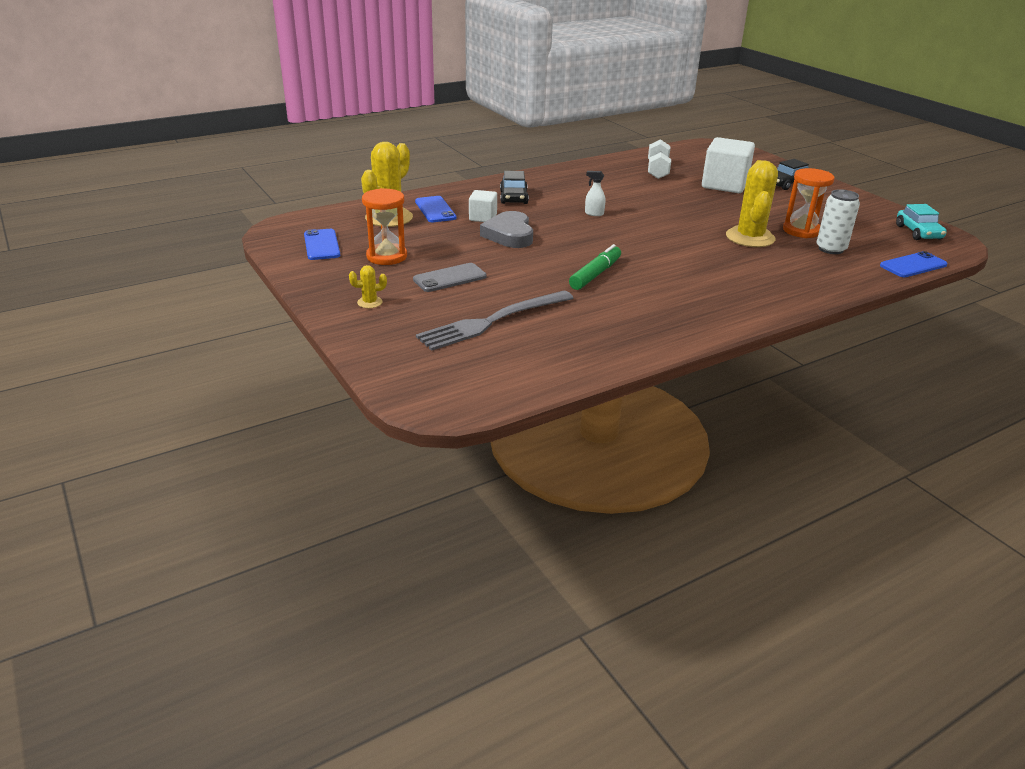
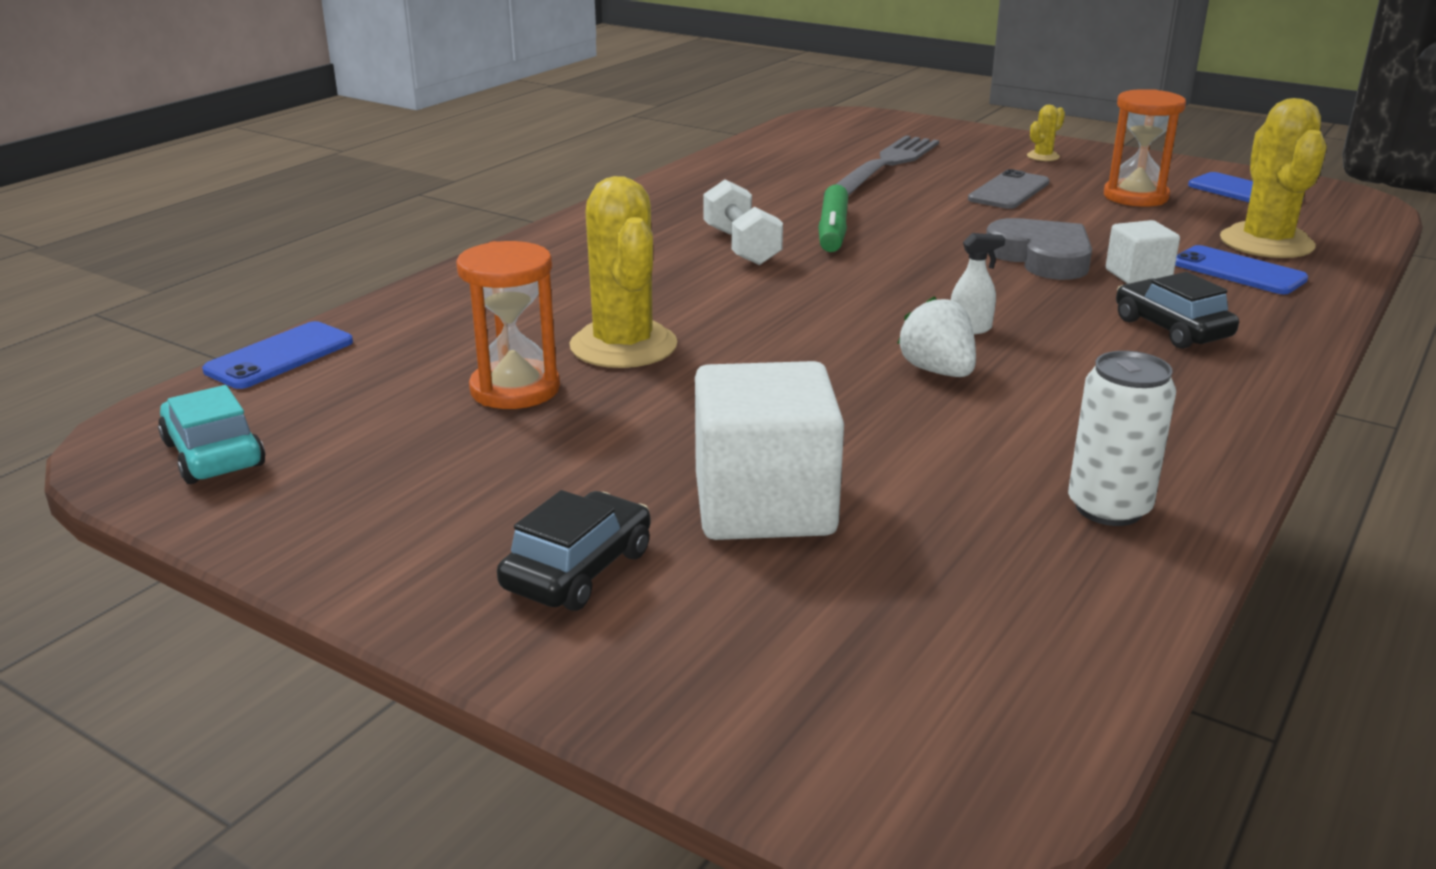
camera: 155 degrees right, 5 degrees down
(628, 203) = (938, 371): none -> white strawberry
(657, 170) = (999, 518): white dumbbell -> white dumbbell (741, 246)
(831, 249) = (449, 357): white can -> white can (1108, 508)

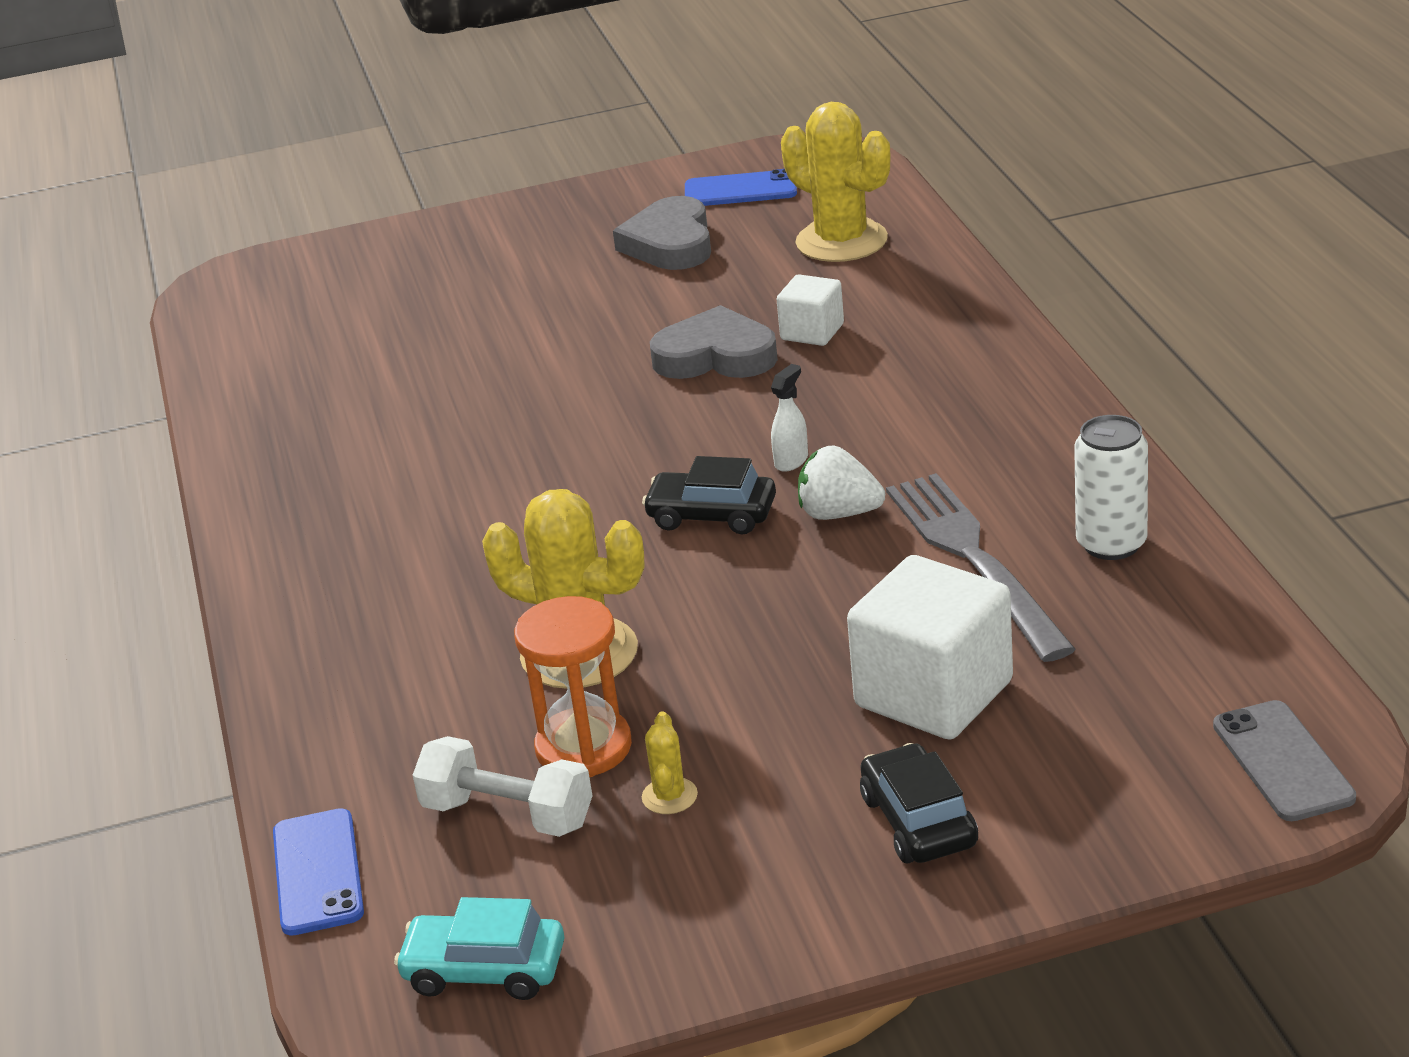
camera: 45 degrees left, 5 degrees up
(741, 246) = (461, 497): white dumbbell -> white dumbbell (508, 815)
(833, 230) = (503, 431): green marker -> none
(885, 166) = (397, 327): grey fork -> grey fork (974, 559)
(1009, 191) = (561, 296): grey phone -> grey phone (1283, 761)
(1043, 156) = (513, 235): yellow cactus -> yellow cactus (669, 796)
(1135, 197) = (670, 243): orange hourglass -> grey heart
(1171, 329) = (915, 371): black car -> black car (711, 515)
(1238, 271) = (869, 284): blue phone -> none

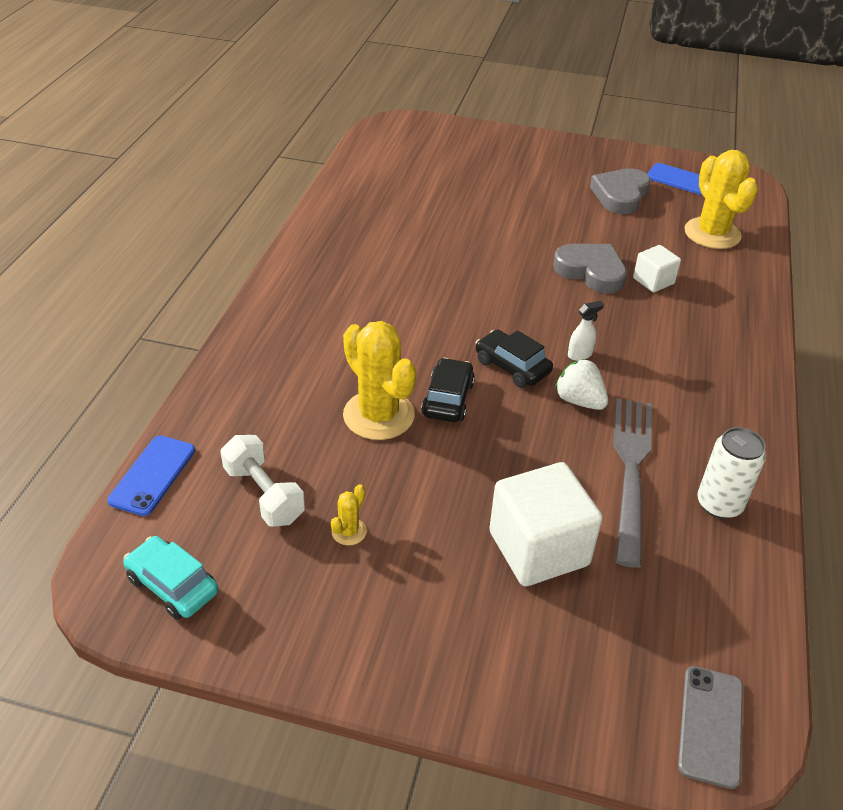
camera: 25 degrees right, 10 degrees up
(583, 747) = (333, 474): orange hourglass -> none
(918, 821) = (462, 631): black car -> black car (447, 399)

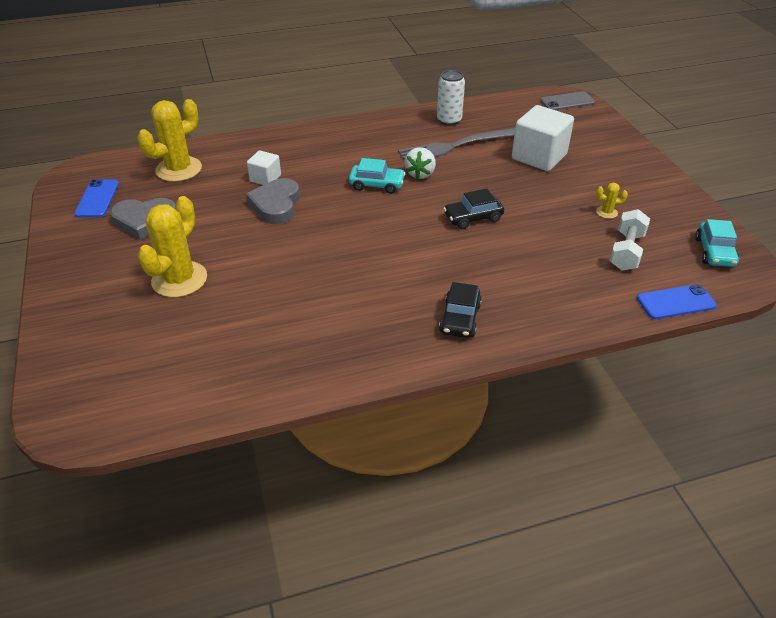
camera: 120 degrees left, 0 degrees up
(378, 415) = (518, 237): yellow cactus -> yellow cactus (179, 279)
(512, 367) = (416, 205): black car -> black car (460, 318)
(580, 354) = (377, 184): white spray bottle -> turquoise car

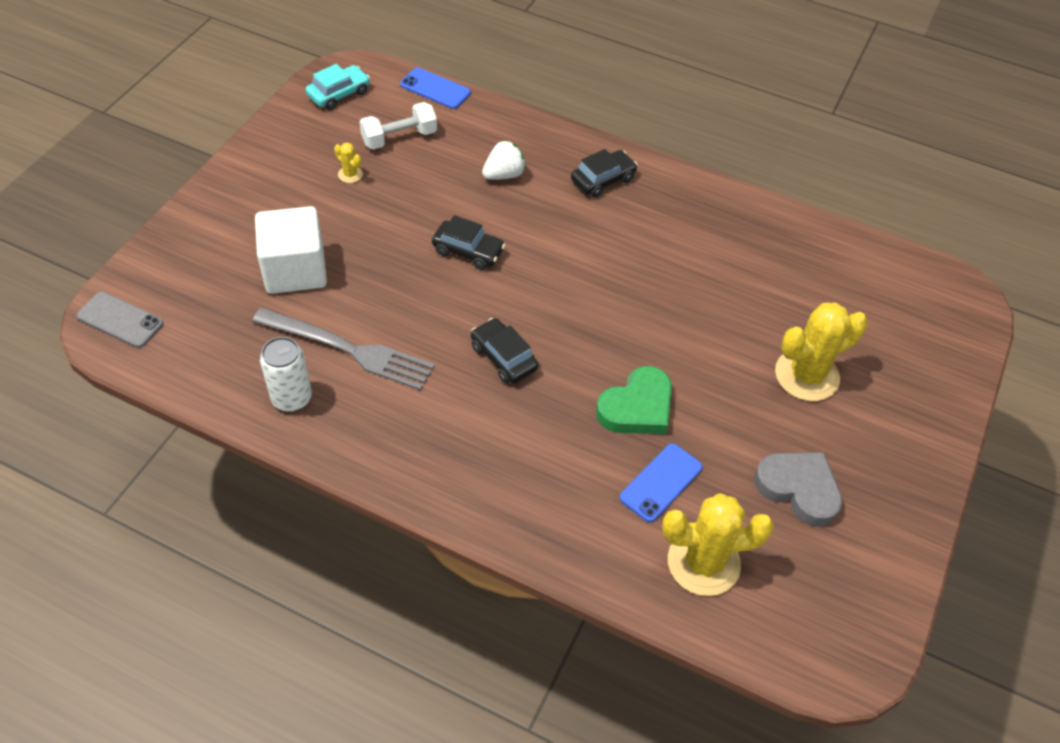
camera: 140 degrees left, 10 degrees up
(97, 199) = (838, 577): blue phone -> blue phone (661, 482)
(265, 178) = (612, 461): white cube -> none
(276, 205) = (637, 407): grey heart -> green heart
(377, 184) = (503, 357): turquoise car -> black car
(420, 174) = (441, 339): white strawberry -> white strawberry (504, 175)

